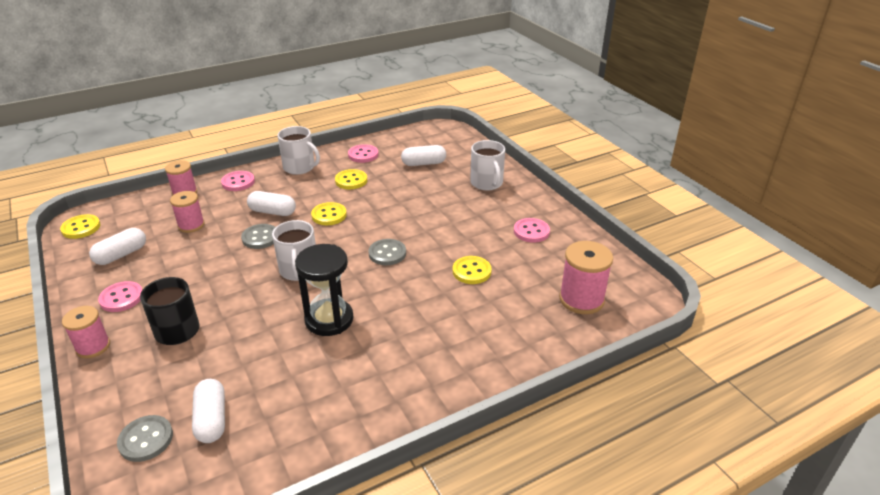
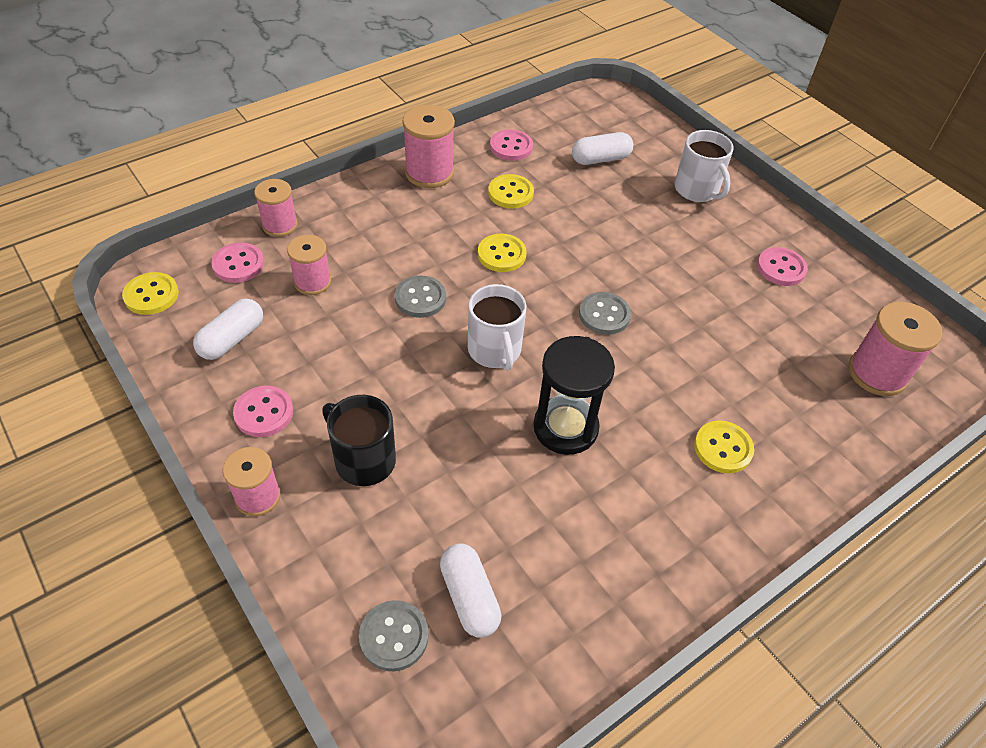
camera: 10 degrees left, 15 degrees up
(238, 182) = (350, 203): pink button -> pink button (238, 264)
(272, 212) = (420, 253): white capsule -> none
(300, 167) = (429, 173): white mug -> pink spool
(471, 271) = (725, 337): yellow button -> yellow button (723, 448)

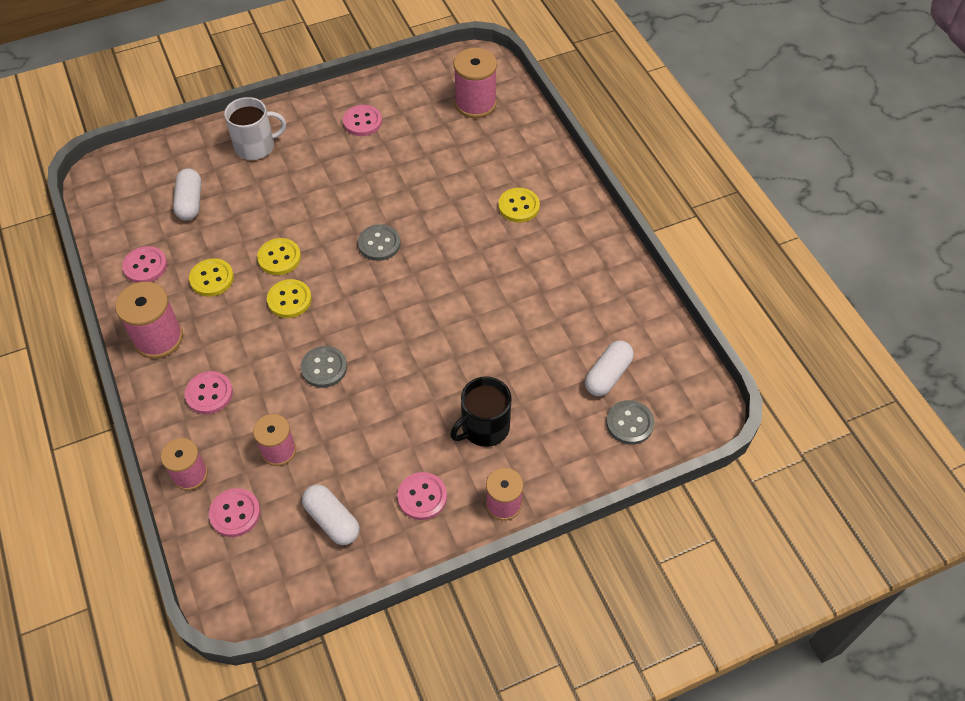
camera: 75 degrees left, 5 degrees up
(151, 295) = (254, 593): yellow button -> yellow button (279, 258)
(372, 219) = (209, 394): none -> pink button
(469, 597) = (607, 375): white capsule -> white capsule turned 45 degrees counterclockwise
(494, 350) = (396, 324): white mug -> none
(565, 428) = (482, 292): black hourglass -> none

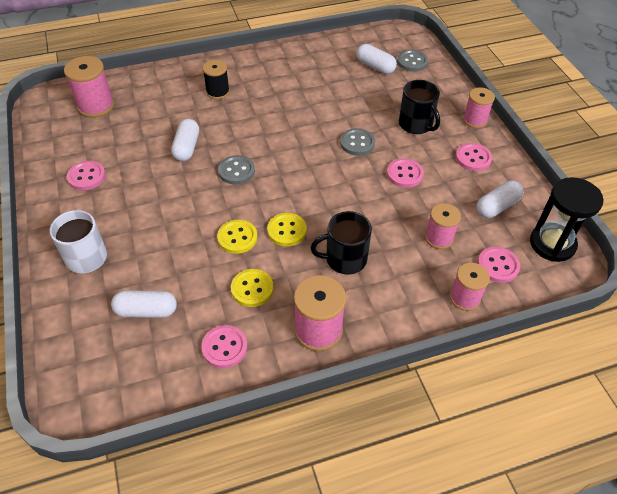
camera: 85 degrees left, 5 degrees down
(209, 394) = (383, 287): pink button -> pink button (404, 174)
(248, 356) = (345, 259): none -> black mug
(268, 582) = (552, 244): none -> black hourglass
(324, 368) = (360, 209): grey button -> grey button (357, 143)
(414, 194) = (187, 147): none -> white capsule
(518, 206) = (218, 92): yellow button -> black spool

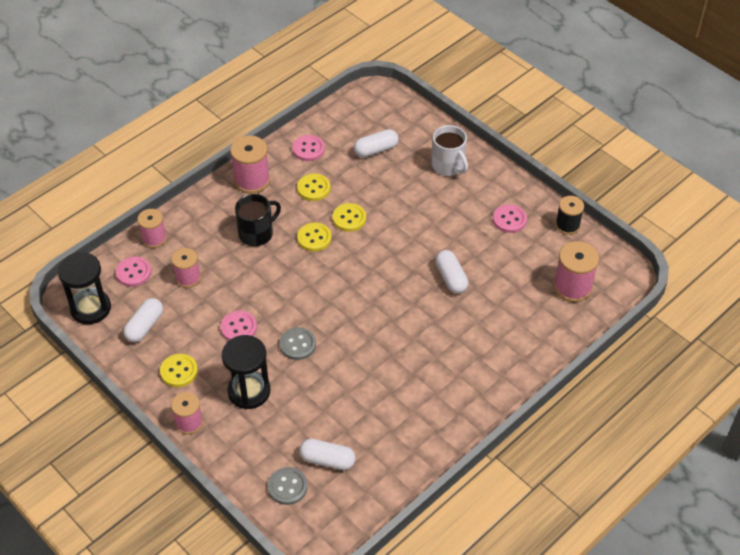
camera: 155 degrees right, 0 degrees up
(218, 92) = (472, 351): black spool -> black spool (567, 225)
(236, 171) = (390, 272): grey button -> none
(416, 124) = (249, 391): black mug -> black hourglass
(473, 158) = (179, 371): pink button -> yellow button

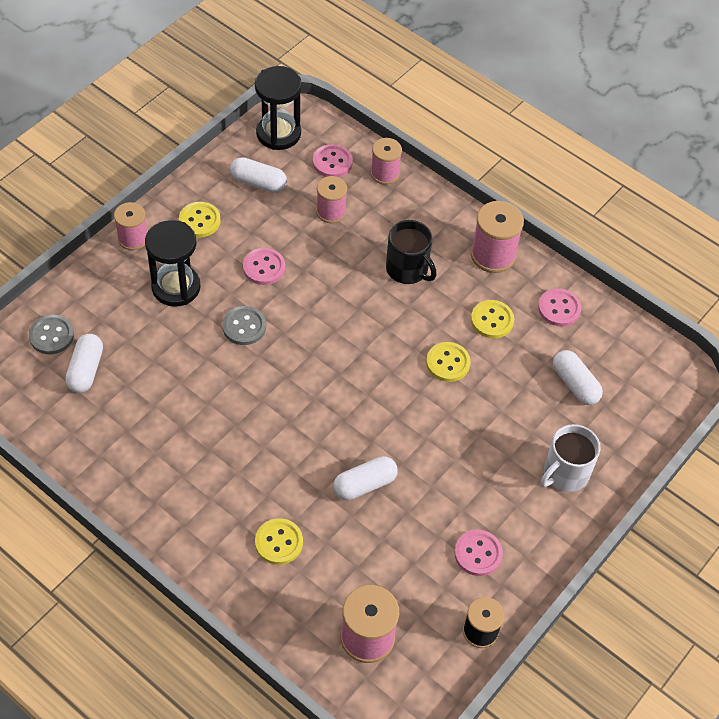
camera: 80 degrees right, 5 degrees up
(314, 238) = (409, 328): yellow button -> yellow button (279, 542)

